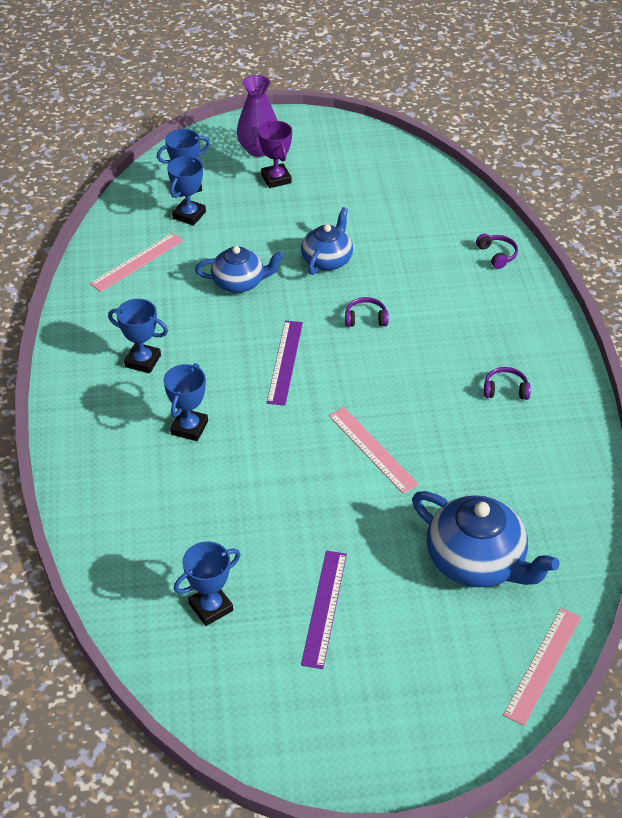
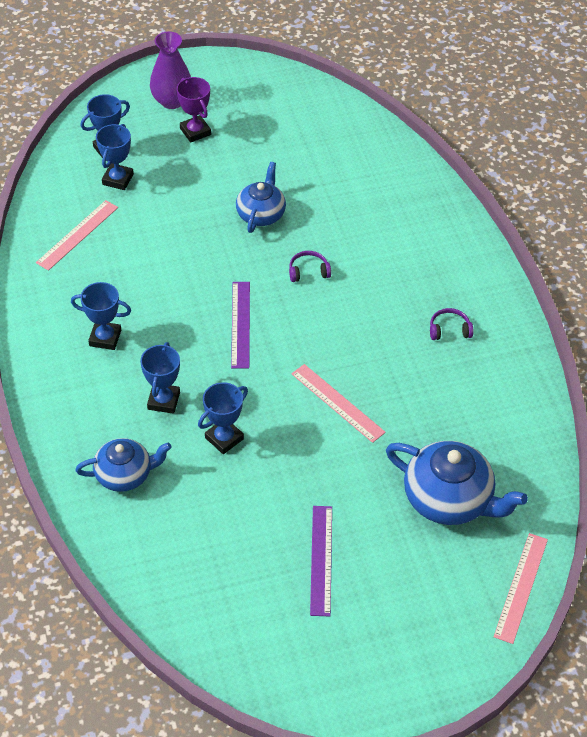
camera: 10 degrees left, 5 degrees up
(211, 607) = (219, 572): blue trophy -> blue trophy (224, 438)
(239, 282) = (181, 246): blue teapot -> blue teapot (125, 474)
(497, 255) = (420, 192): purple headphones -> none

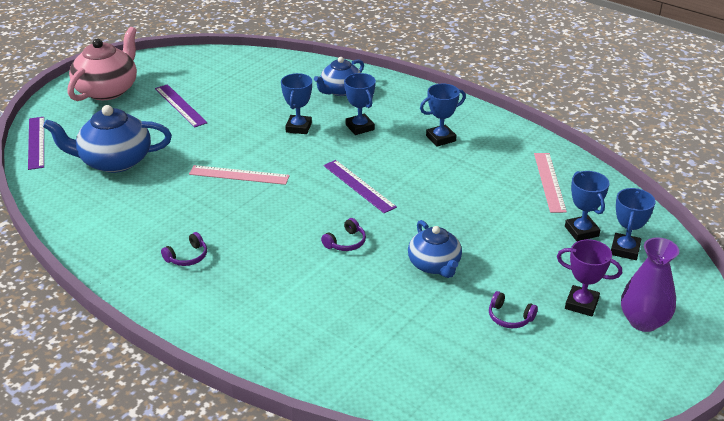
camera: 145 degrees right, 15 degrees down
(254, 149) = (509, 317): none -> purple headphones
(389, 651) = (107, 90): none -> pink teapot
(521, 587) = (36, 142): pink ruler -> purple ruler

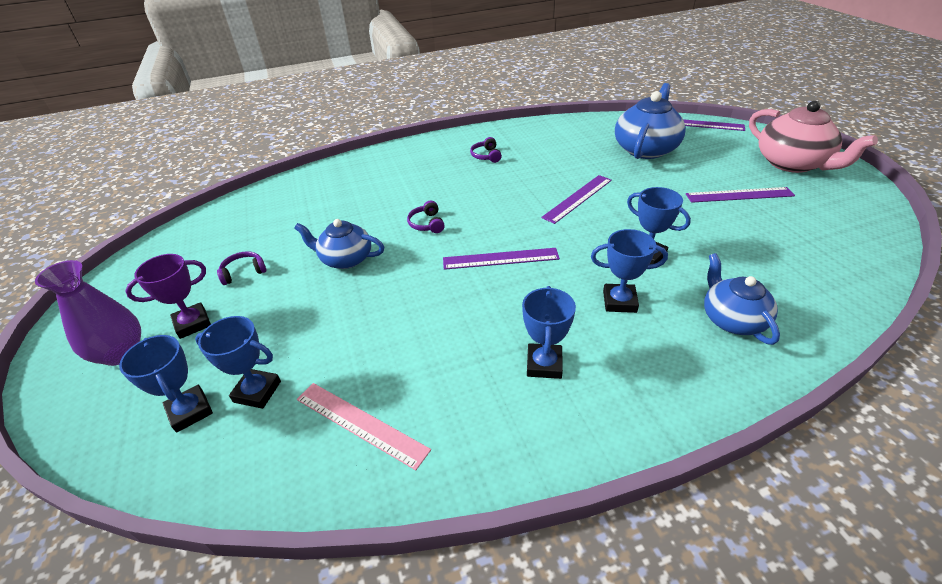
camera: 125 degrees right, 5 degrees up
(239, 175) = (577, 198): pink ruler -> purple ruler

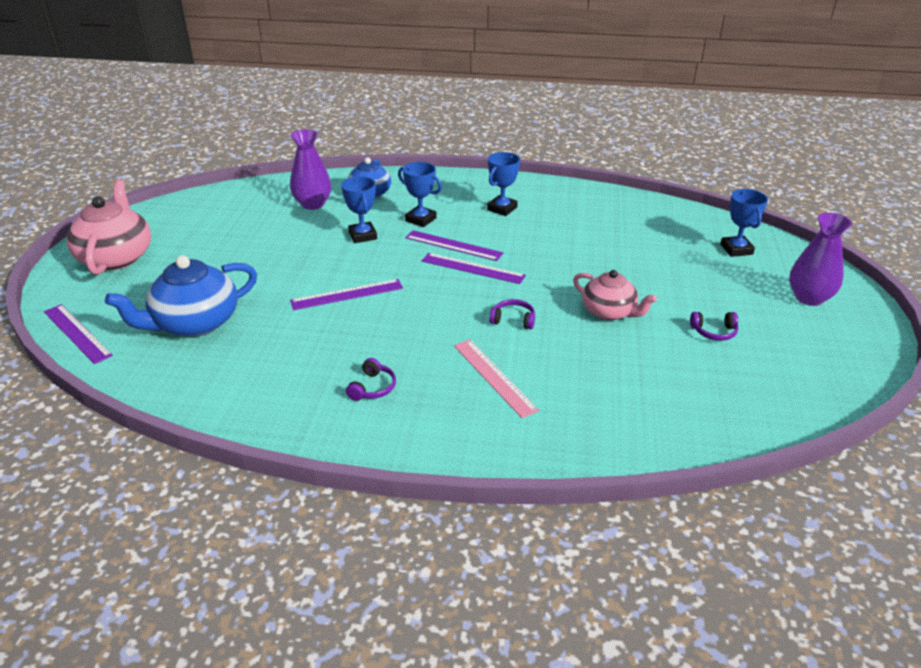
camera: 155 degrees left, 5 degrees down
(192, 323) = (753, 301): purple trophy -> none
(257, 391) = (691, 246): blue trophy -> none
(345, 259) = (609, 312): blue teapot -> pink teapot
(360, 423) = (625, 217): pink ruler -> pink ruler (494, 377)
(427, 224) = (513, 320): purple headphones -> purple headphones turned 90 degrees counterclockwise
(739, 195) = (217, 249): purple ruler -> purple ruler (453, 245)
(762, 276) = (313, 204): none -> purple vase

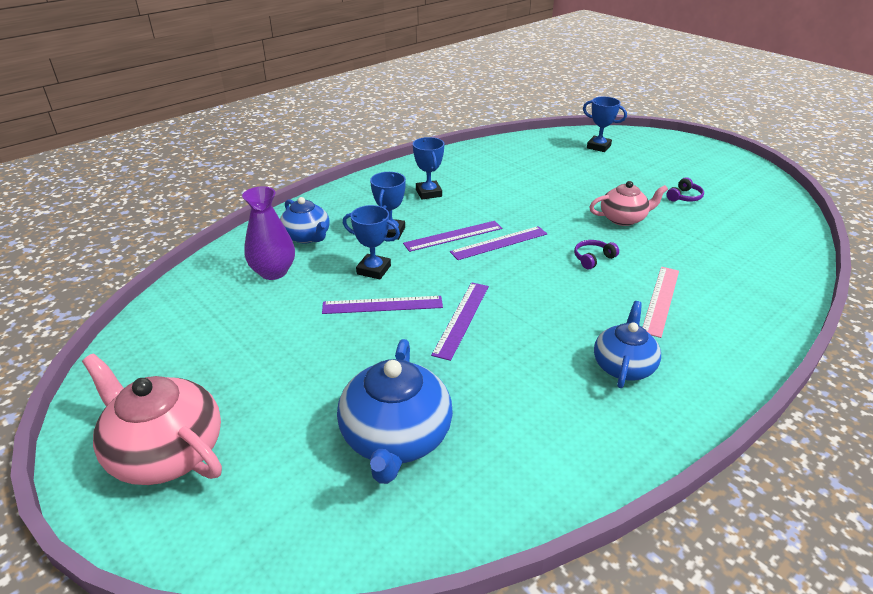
camera: 50 degrees left, 0 degrees up
(77, 333) = (298, 553): purple ruler -> purple ruler (382, 305)
(372, 387) = (623, 366): purple headphones -> blue teapot
(421, 219) = (390, 232): blue trophy -> blue trophy turned 60 degrees counterclockwise
(494, 377) = (661, 300): pink ruler -> pink ruler turned 75 degrees counterclockwise
(809, 298) = (677, 154): purple vase -> none

